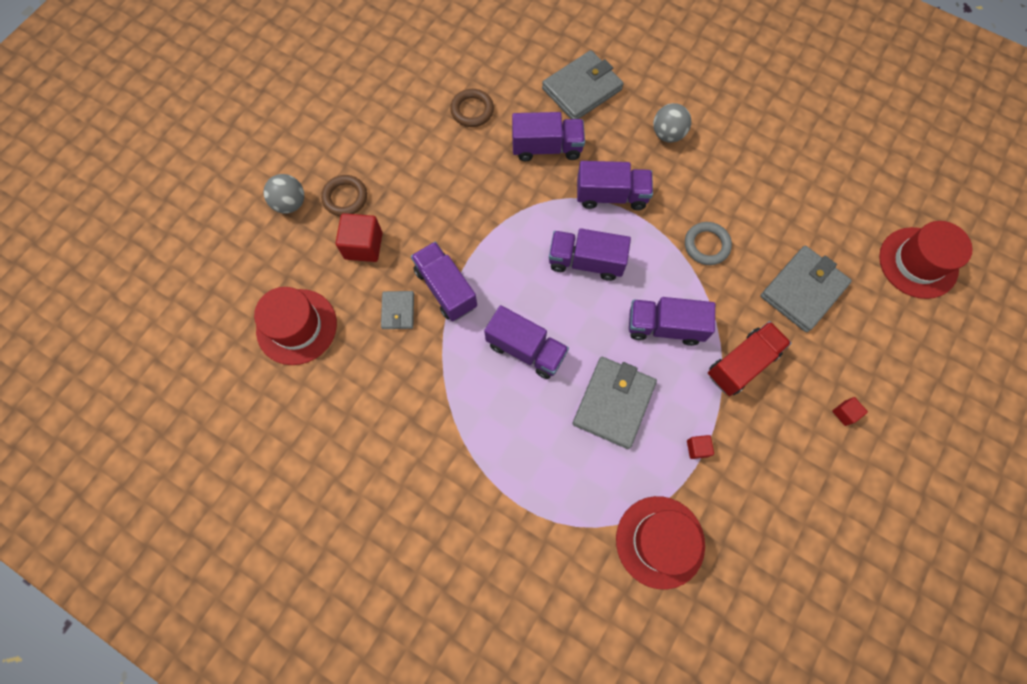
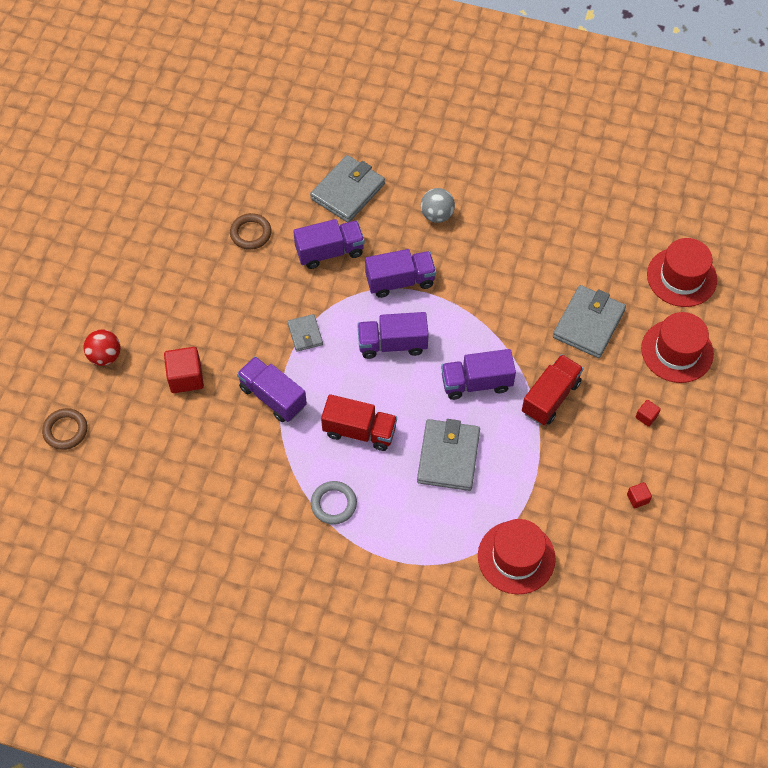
camera: 15 degrees left, 10 degrees down
(290, 203) = (105, 356): grey ball -> red ball
(296, 326) = (146, 462): red hat -> red hat (677, 351)
(345, 198) = (155, 339): brown ring -> brown ring (65, 430)
(398, 311) = (235, 426): grey wallet -> grey wallet (305, 334)
(526, 349) = (359, 431): purple truck -> red truck
(697, 448) = (529, 475): red cube -> red cube (637, 498)
(706, 245) = (496, 305): grey ring -> grey ring (333, 504)

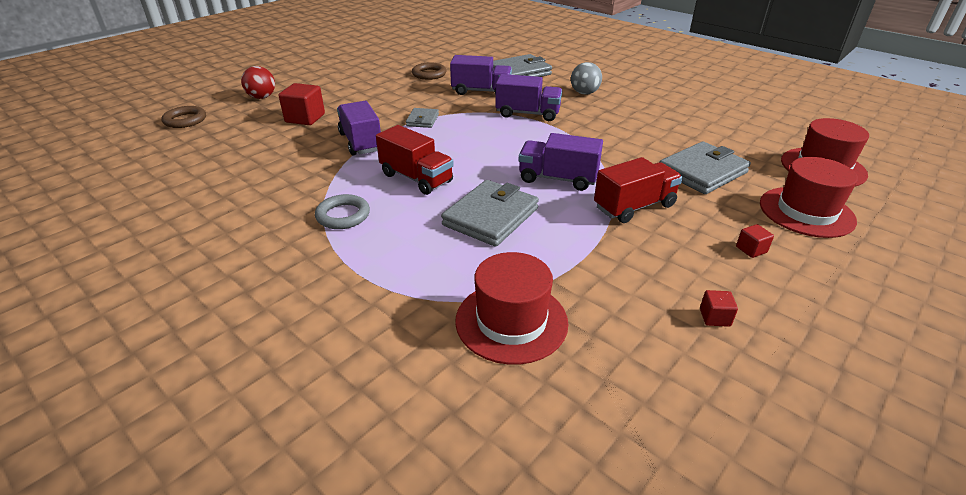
camera: 25 degrees right, 25 degrees down
(392, 344) = (493, 140): purple truck -> none

